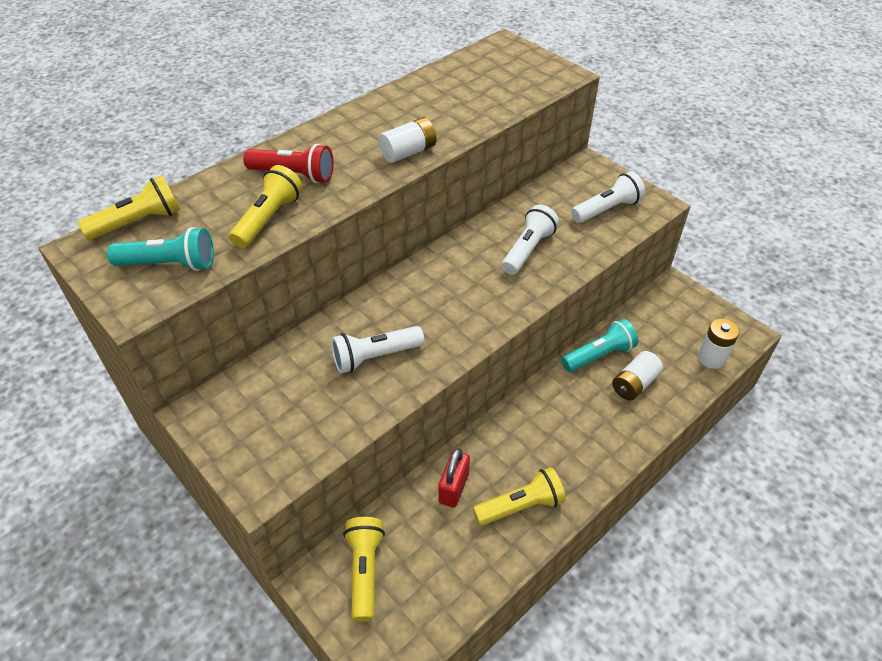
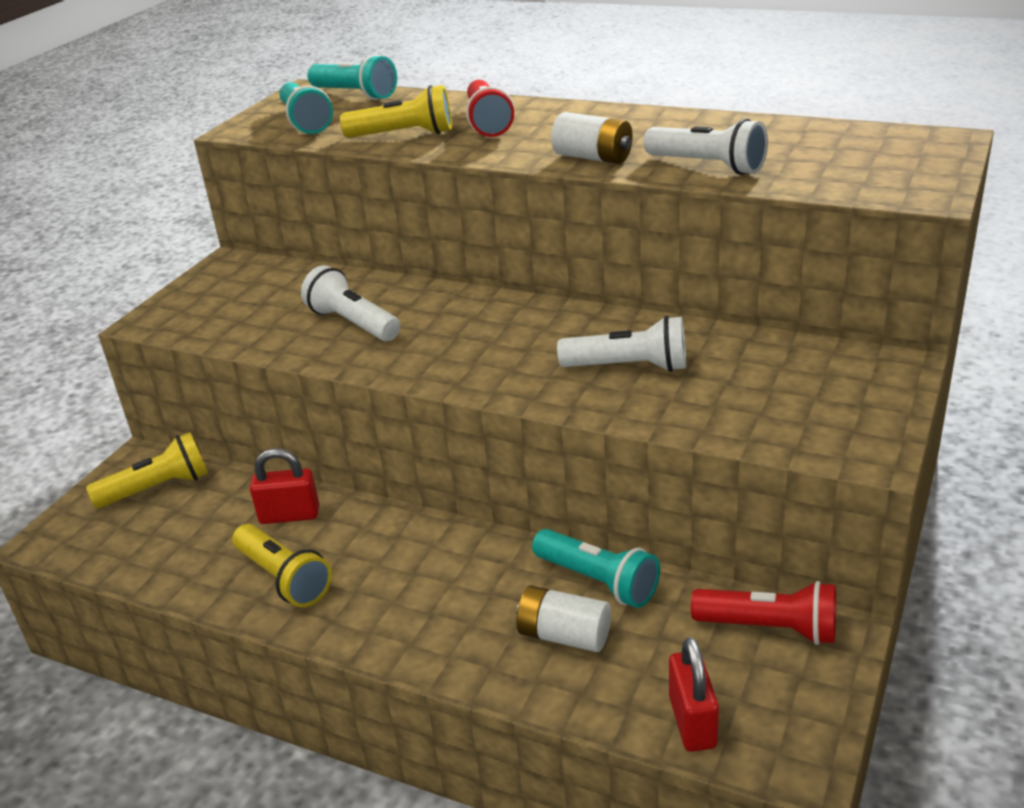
camera: 70 degrees right, 15 degrees down
(138, 222) = (355, 94): yellow flashlight -> turquoise flashlight
(606, 209) = (796, 409): white flashlight -> white flashlight (707, 166)
(662, 307) = (770, 628): none -> red flashlight
(711, 358) = (692, 722): white battery -> red padlock

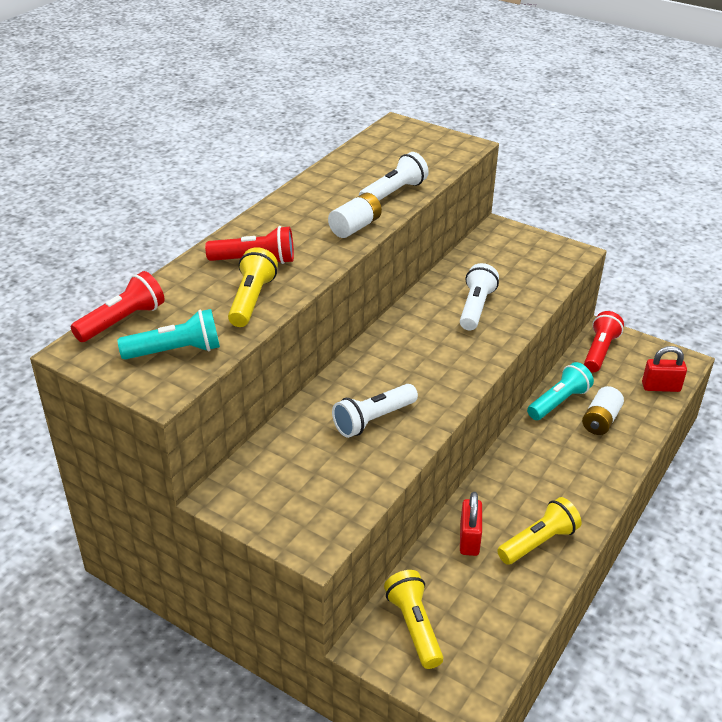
camera: 85 degrees left, 5 degrees up
(355, 94) = (122, 321): turquoise flashlight -> red flashlight

